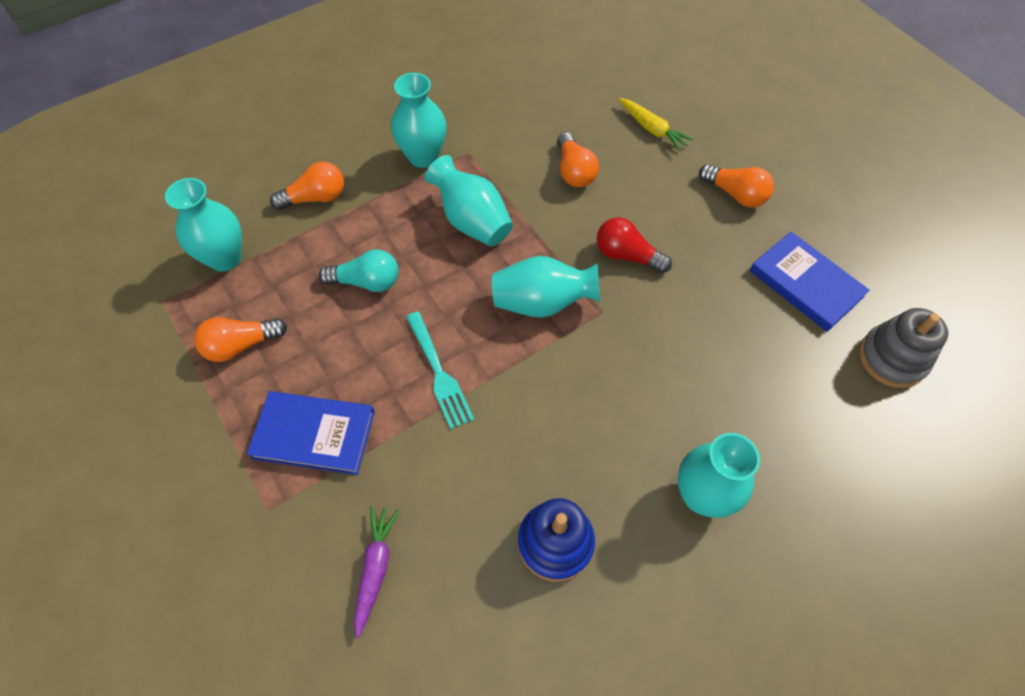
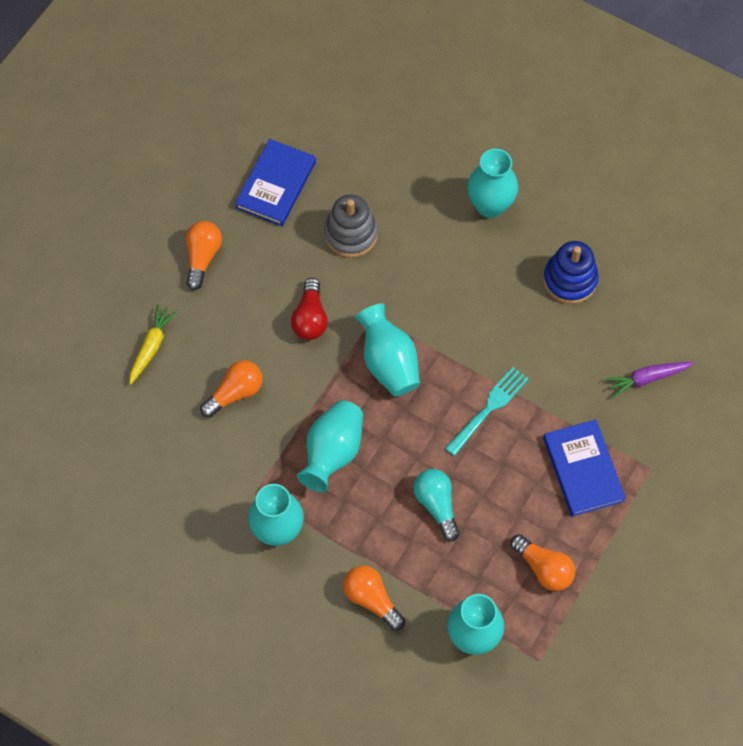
camera: 115 degrees left, 5 degrees up
(892, 358) = (318, 117): grey stacking toy -> grey stacking toy (351, 234)

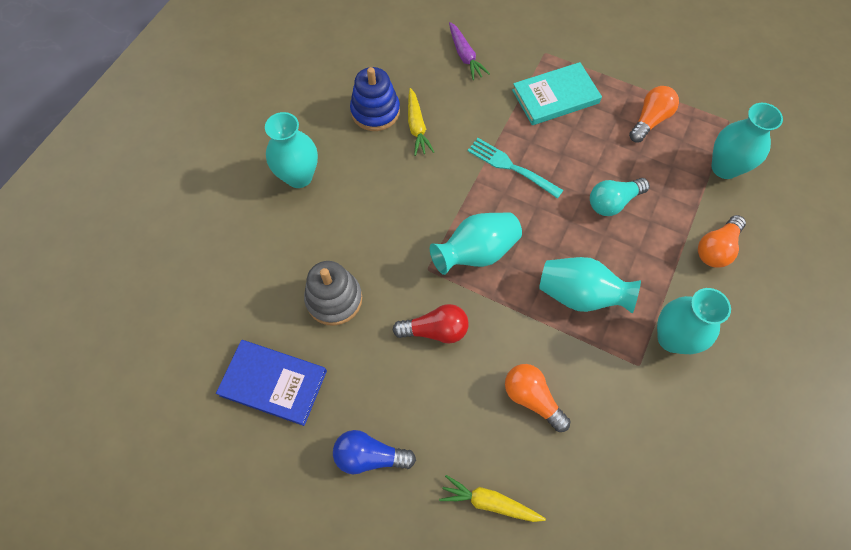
camera: 95 degrees left, 0 degrees up
(202, 257) = (370, 456): orange light bulb -> blue light bulb
(547, 320) = (417, 126): none -> yellow carrot
(583, 469) = (555, 96): blue book -> turquoise book

